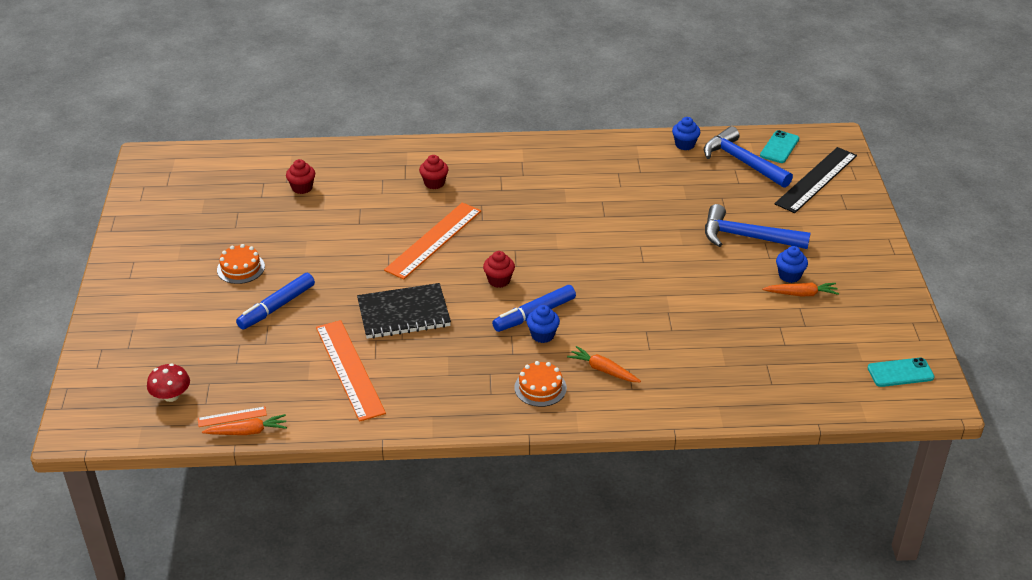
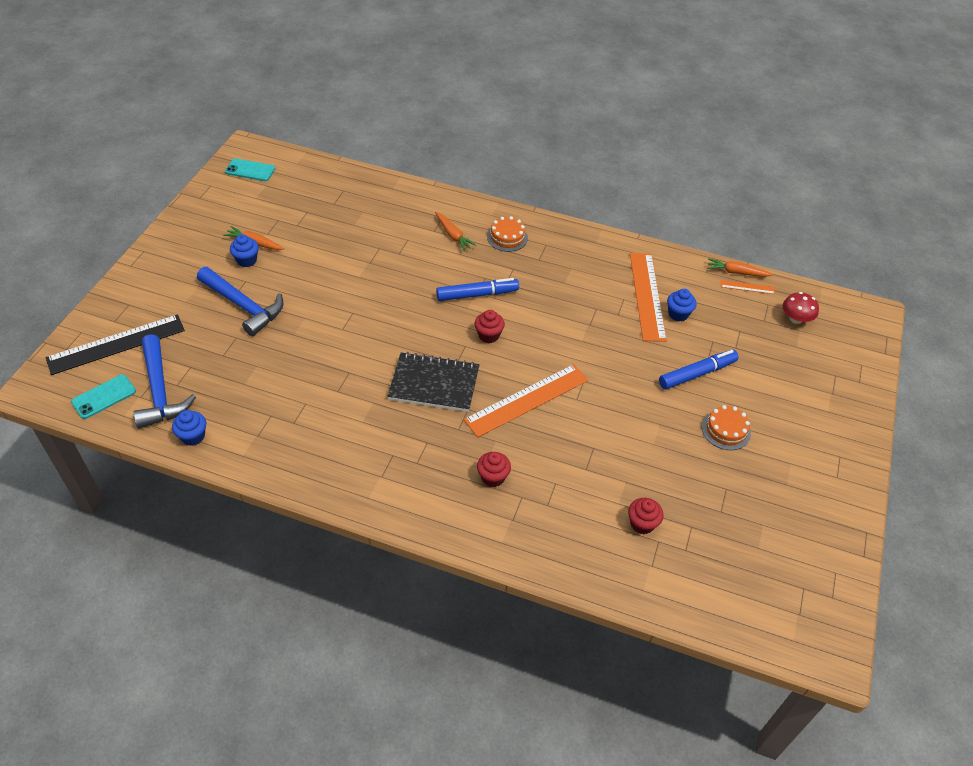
camera: 160 degrees left, 10 degrees up
(403, 313) = (586, 330): black notebook -> black notebook (434, 384)
(542, 335) = (481, 275): blue cupcake -> blue cupcake (678, 314)

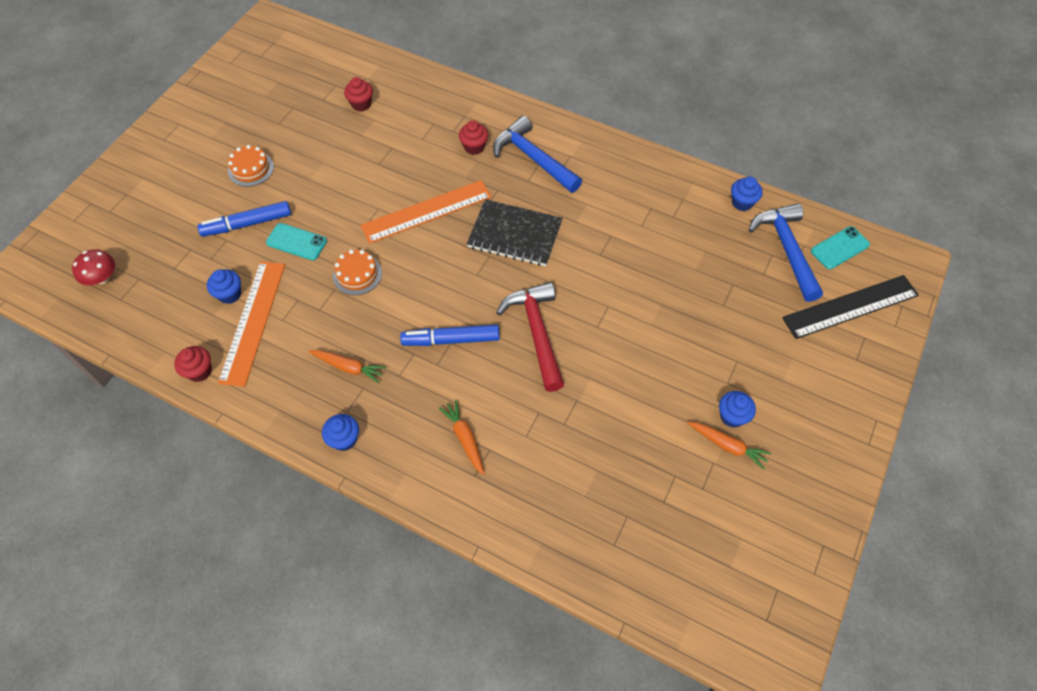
camera: 170 degrees left, 10 degrees up
(244, 306) = (722, 345): blue hammer -> blue hammer (533, 158)
(250, 170) = (761, 605): turquoise phone -> turquoise phone (296, 242)
(405, 305) = (536, 332): none -> red hammer
(488, 335) = (449, 285): red cupcake -> red cupcake (199, 371)
(507, 237) = (393, 428): orange cake -> orange cake (357, 274)
(541, 229) = (344, 439): none -> blue cupcake
(736, 272) = (128, 346): orange carrot -> orange carrot (349, 367)
(747, 287) = (128, 324): orange ruler -> none

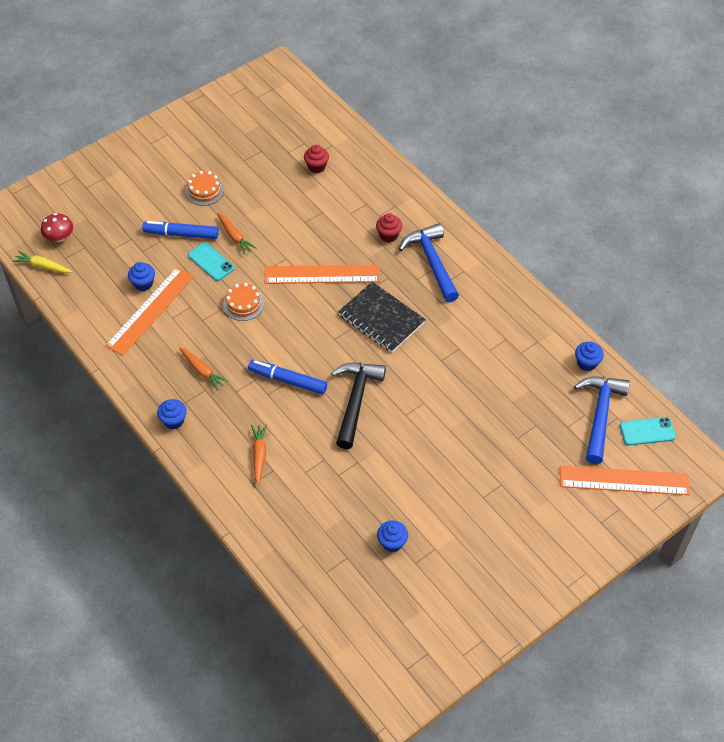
camera: 25 degrees right, 5 degrees down
(96, 319) = (42, 266): none -> yellow carrot
(199, 371) = (96, 332): red cupcake -> none
(536, 332) = (356, 400): red hammer -> black hammer
(728, 446) = (453, 542): orange carrot -> orange carrot (235, 237)
(732, 416) = (470, 522): blue cupcake -> blue cupcake (392, 543)
(850, 307) = (624, 481): black ruler -> orange ruler

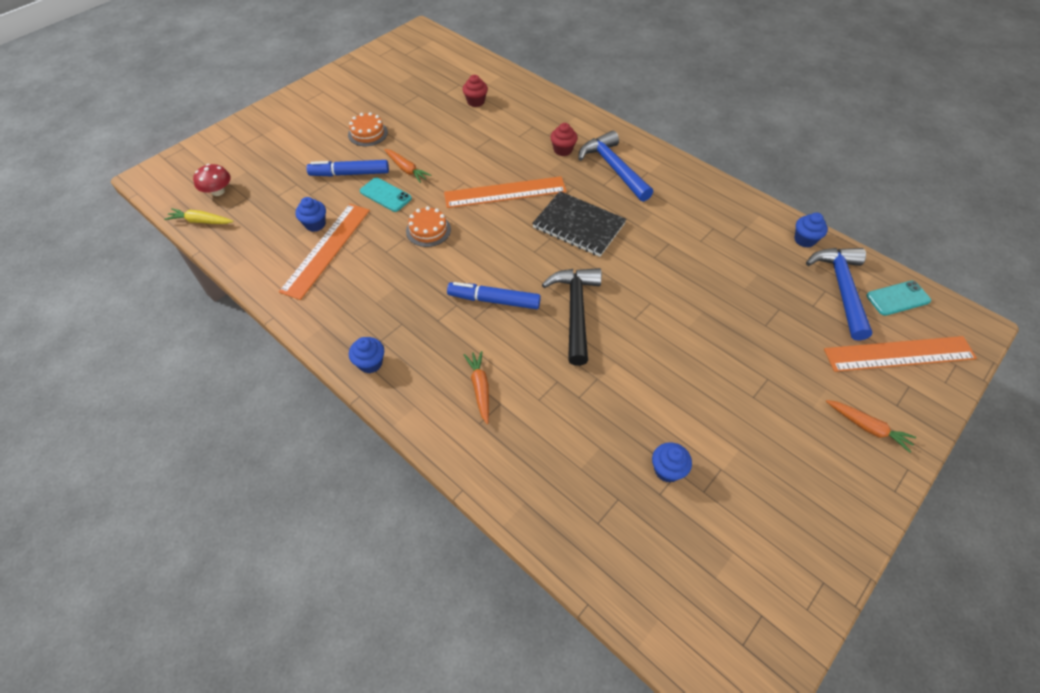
camera: 10 degrees left, 0 degrees up
(202, 371) = (395, 304): orange carrot -> orange carrot (867, 427)

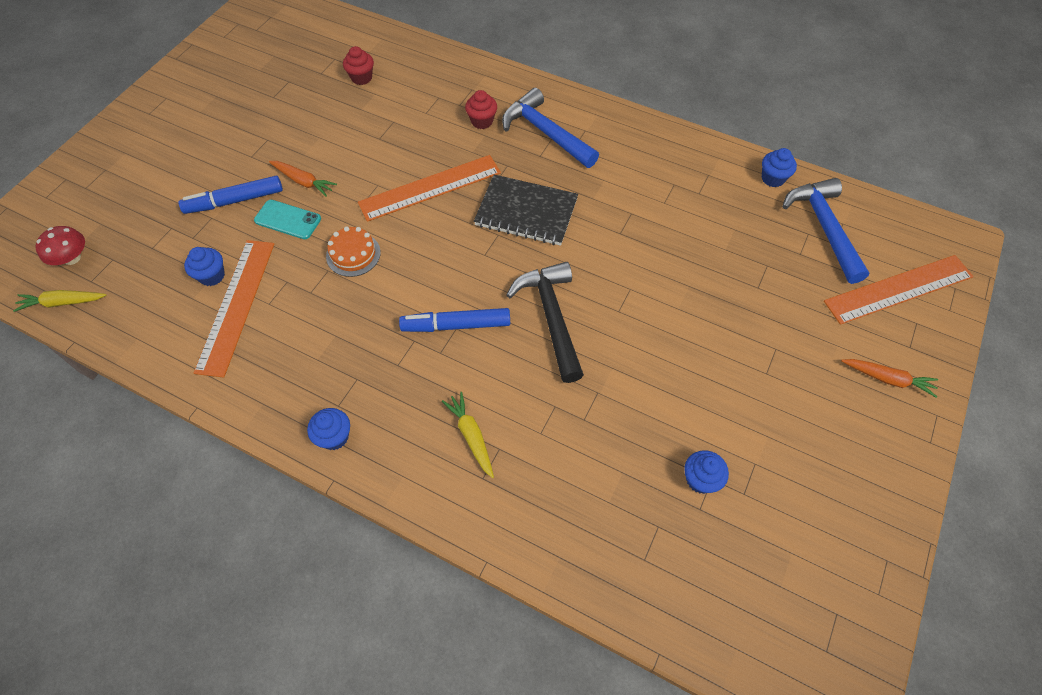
camera: 15 degrees left, 5 degrees up
(368, 133) = (241, 143): orange cake -> none
(480, 388) = (471, 436): orange carrot -> yellow carrot
(898, 298) = (882, 226): turquoise phone -> none

